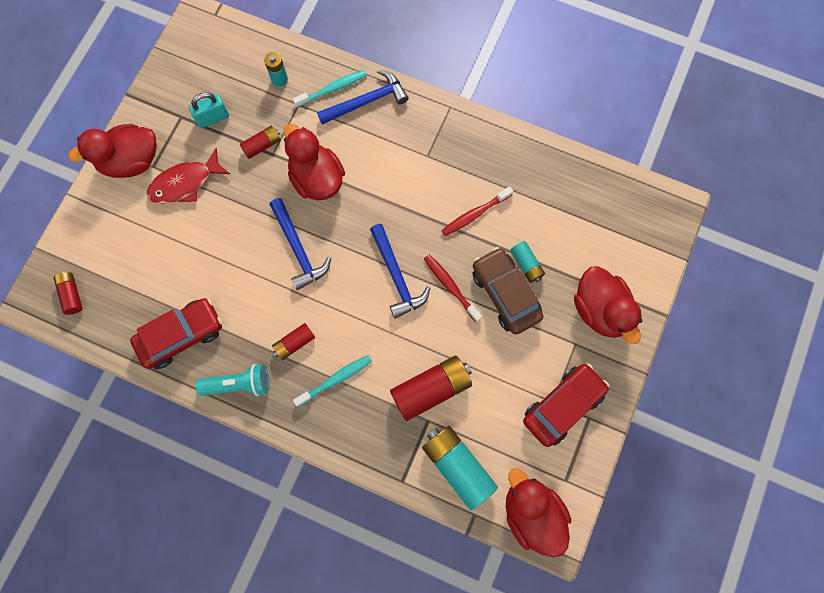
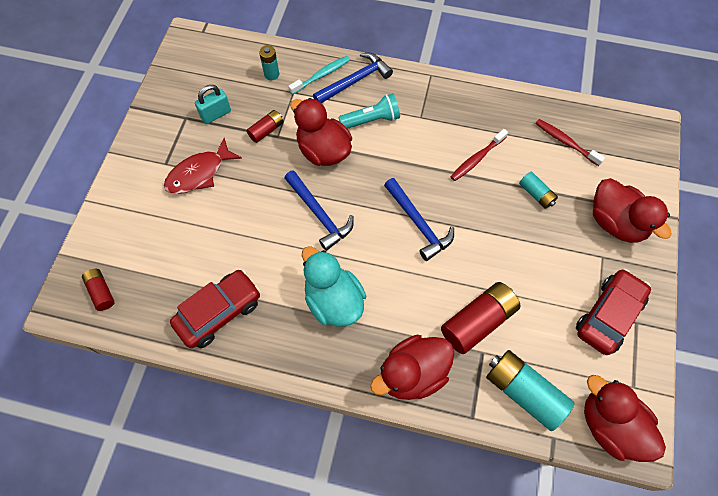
camera: 10 degrees left, 10 degrees down
(131, 161) = (144, 162): red duck -> red duck (412, 374)
(239, 384) = (285, 350): turquoise flashlight -> turquoise flashlight (371, 120)
(294, 343) = (333, 301): red battery -> turquoise duck
(335, 379) = (382, 328): turquoise toothbrush -> none
(450, 286) = (471, 224): red toothbrush -> red toothbrush (565, 142)
(505, 294) = (524, 223): brown car -> none

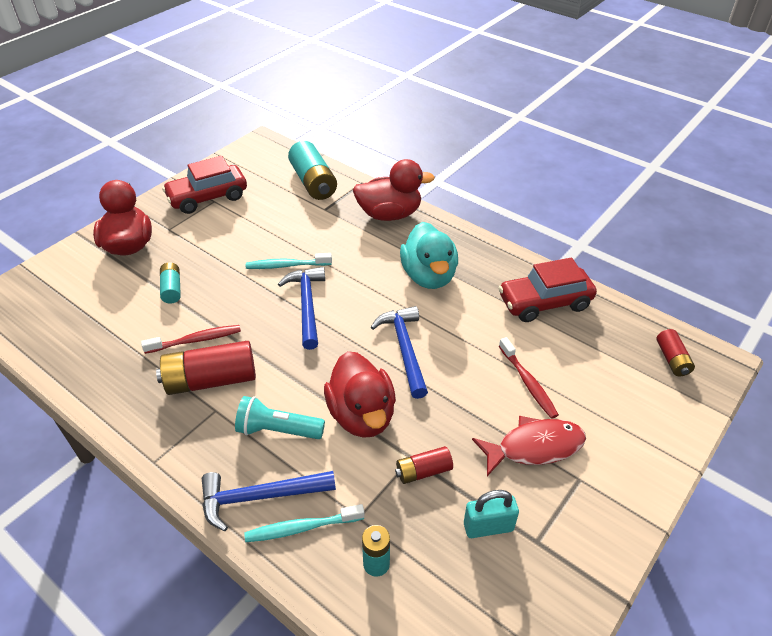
camera: 155 degrees left, 20 degrees down
(465, 259) = (286, 265): none -> turquoise toothbrush
(478, 322) = (312, 225): red battery -> red battery (211, 380)
(565, 142) = (90, 321): red toothbrush -> red toothbrush (528, 383)
(610, 425) = (270, 153): red duck -> none

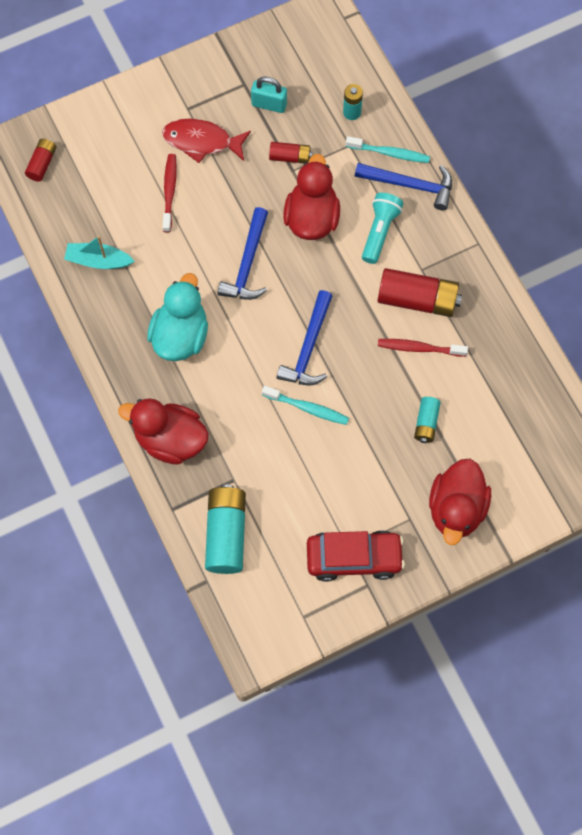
camera: 155 degrees left, 25 degrees up
(278, 430) = (379, 231): turquoise flashlight -> turquoise flashlight turned 105 degrees counterclockwise
(544, 302) = (98, 261): red car -> turquoise boat

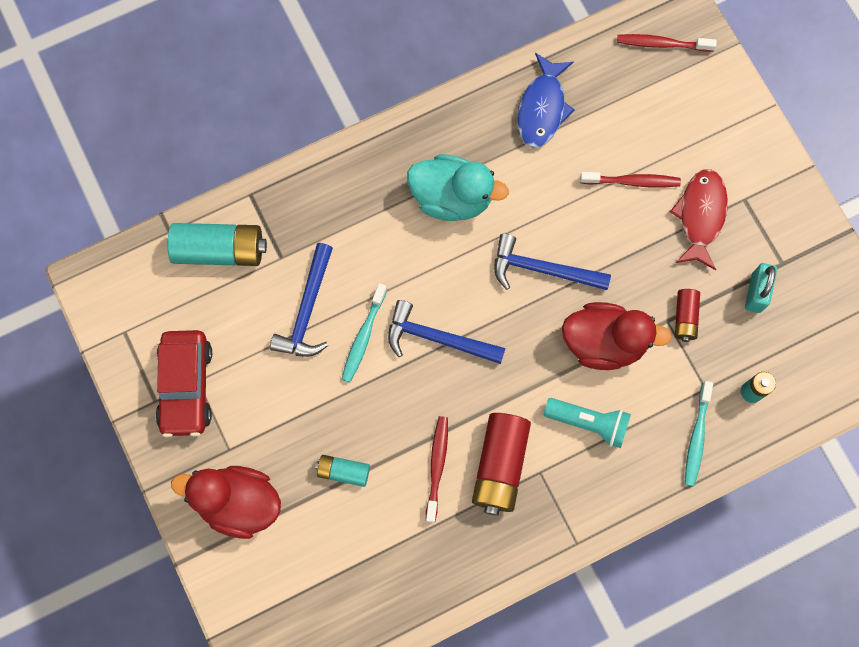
camera: 90 degrees right, 5 degrees up
(42, 164) = (662, 44): red battery -> red toothbrush
(98, 261) = (542, 108): turquoise boat -> blue fish
(170, 440) = (328, 190): red duck -> none
(410, 185) = (653, 461): blue hammer -> blue hammer (307, 310)

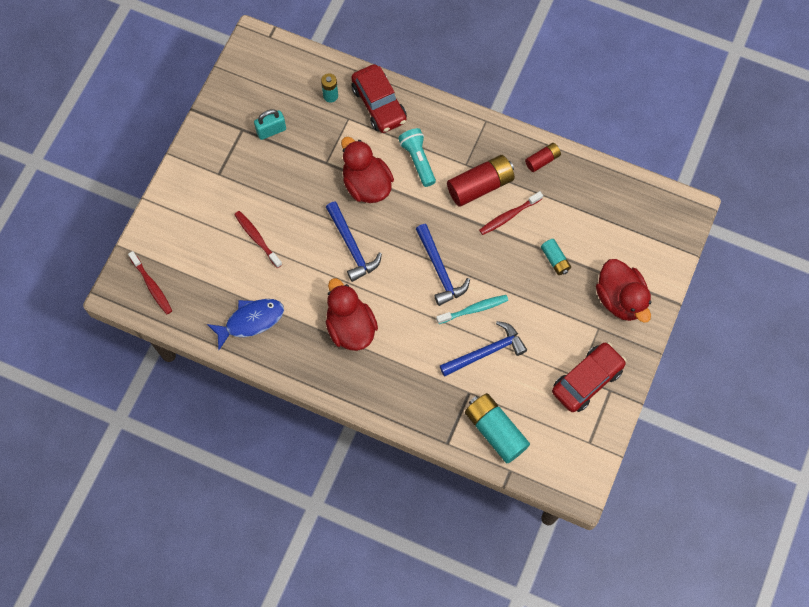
camera: 130 degrees left, 5 degrees down
(452, 198) = (350, 327): turquoise duck -> red duck
(685, 317) = (316, 155): red battery -> red battery (542, 160)
(696, 437) = (379, 104): turquoise toothbrush -> red car
(700, 216) = (248, 189): red fish -> none

